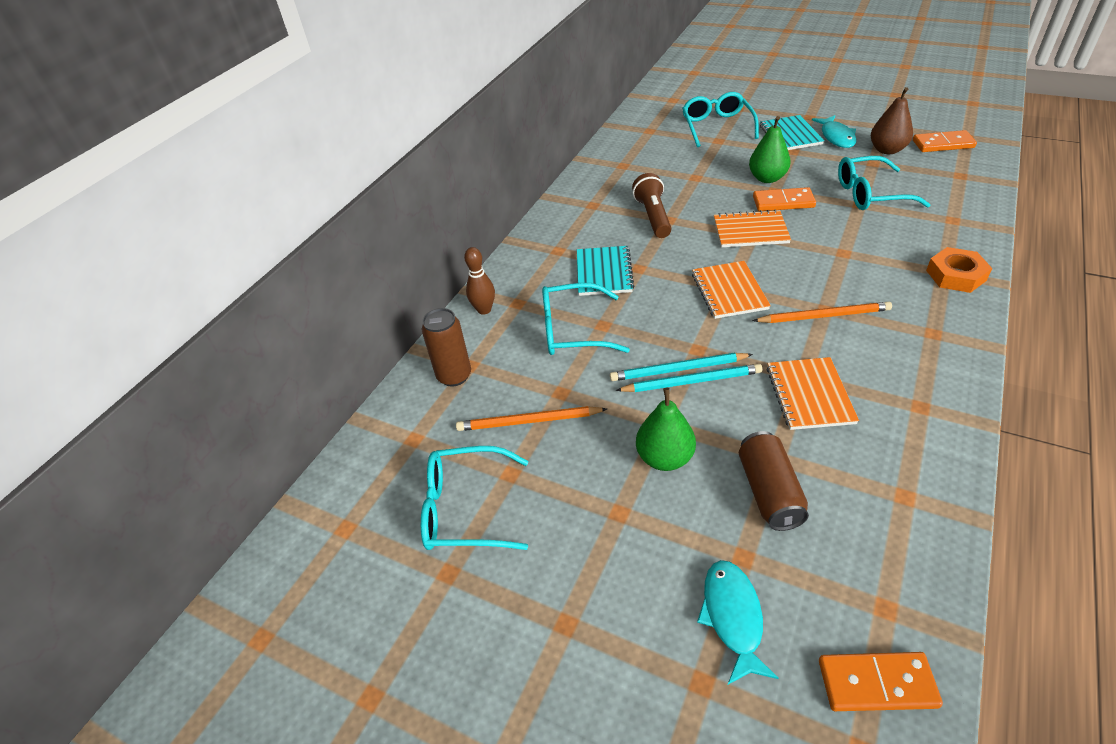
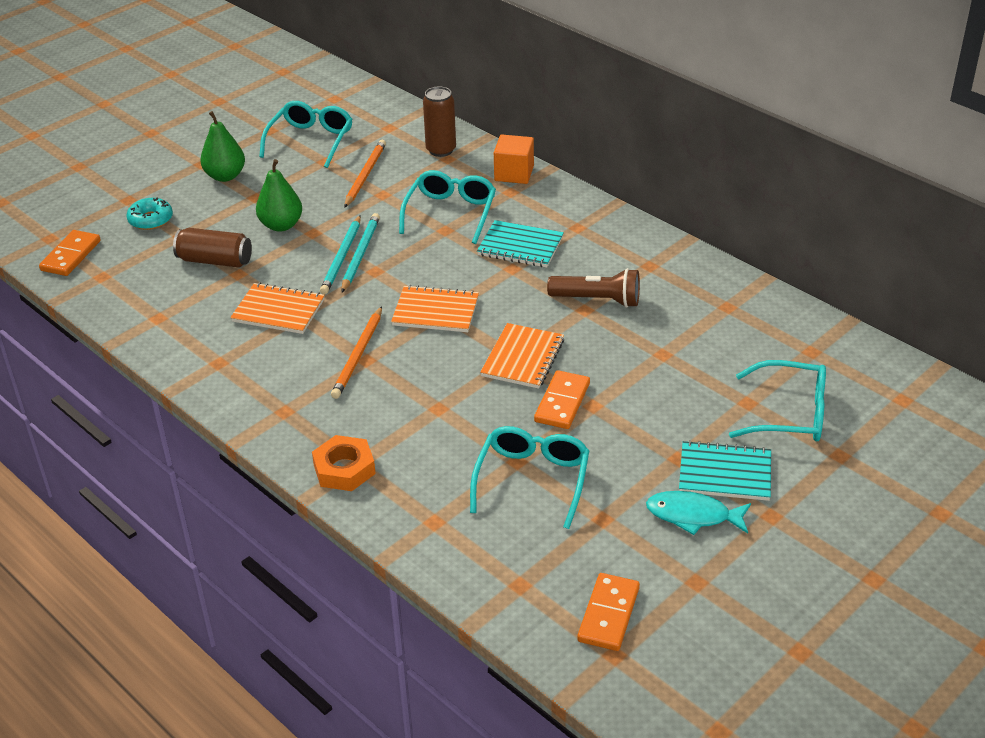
camera: 105 degrees right, 5 degrees down
(484, 310) = (514, 173): brown bowling pin -> orange cube
(732, 617) = (151, 220): turquoise fish -> turquoise donut
(767, 178) = (623, 409): green pear -> green pear (225, 176)
(887, 150) = (627, 548): brown pear -> none

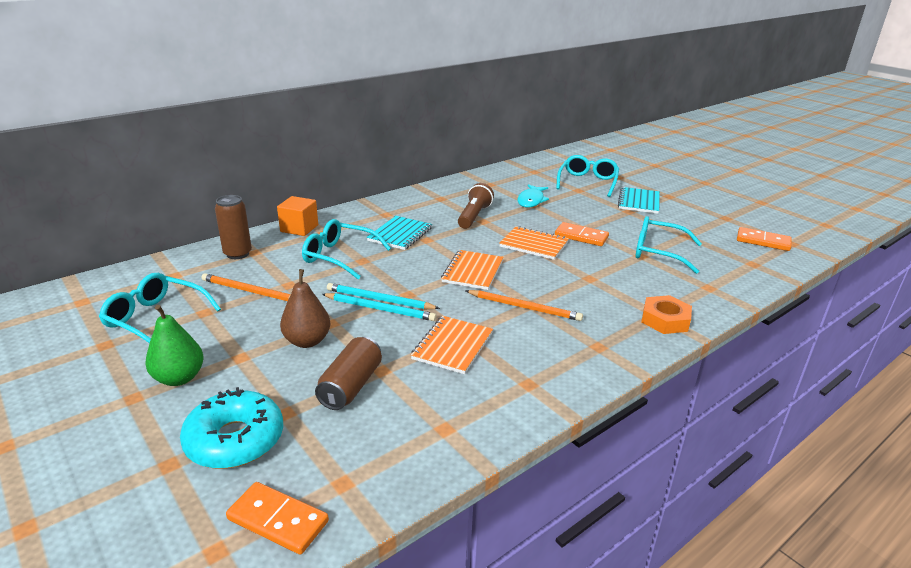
camera: 85 degrees left, 10 degrees down
(151, 220) = (235, 440): turquoise donut -> turquoise donut, size x1.64
(281, 225) = (307, 341): green pear -> brown pear
(693, 515) = (675, 213): turquoise fish -> turquoise fish (531, 200)

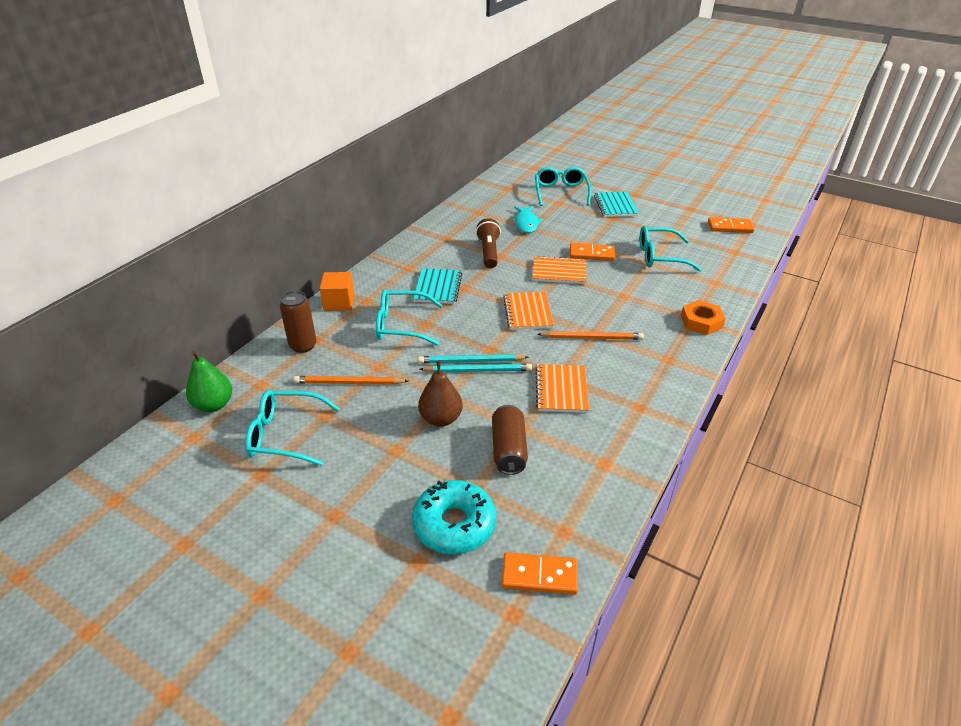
camera: 20 degrees left, 10 degrees up
(179, 378) = (359, 485): green pear -> green pear (214, 405)

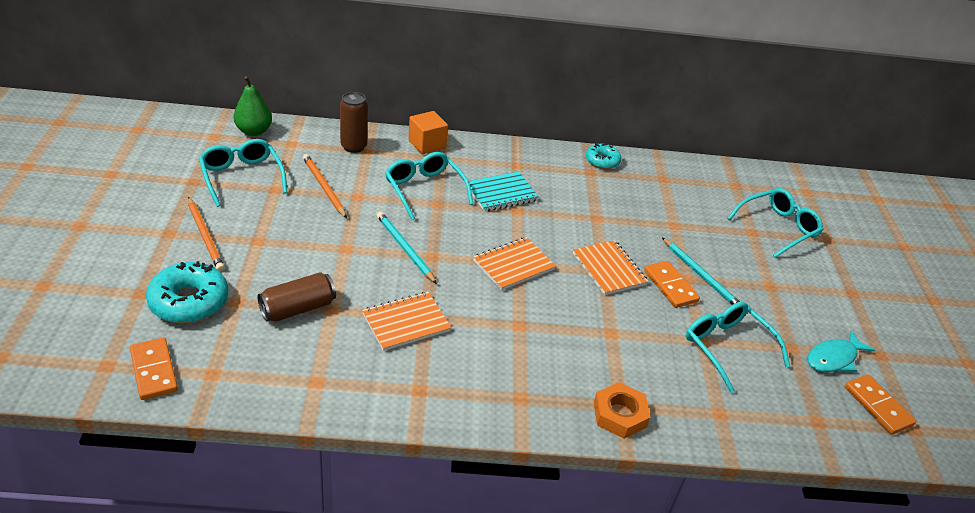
camera: 55 degrees right, 0 degrees up
(437, 228) = (602, 161): none -> turquoise donut
(441, 418) = (312, 254): brown pear -> none
(478, 370) = (394, 257): turquoise pencil -> turquoise pencil (701, 275)
(488, 252) = (595, 208): brown flashlight -> none
(526, 223) = (679, 219): turquoise fish -> turquoise fish (833, 358)
(592, 338) = (510, 325): orange pencil -> orange pencil (205, 236)
(615, 206) = (801, 281): turquoise notebook -> none

